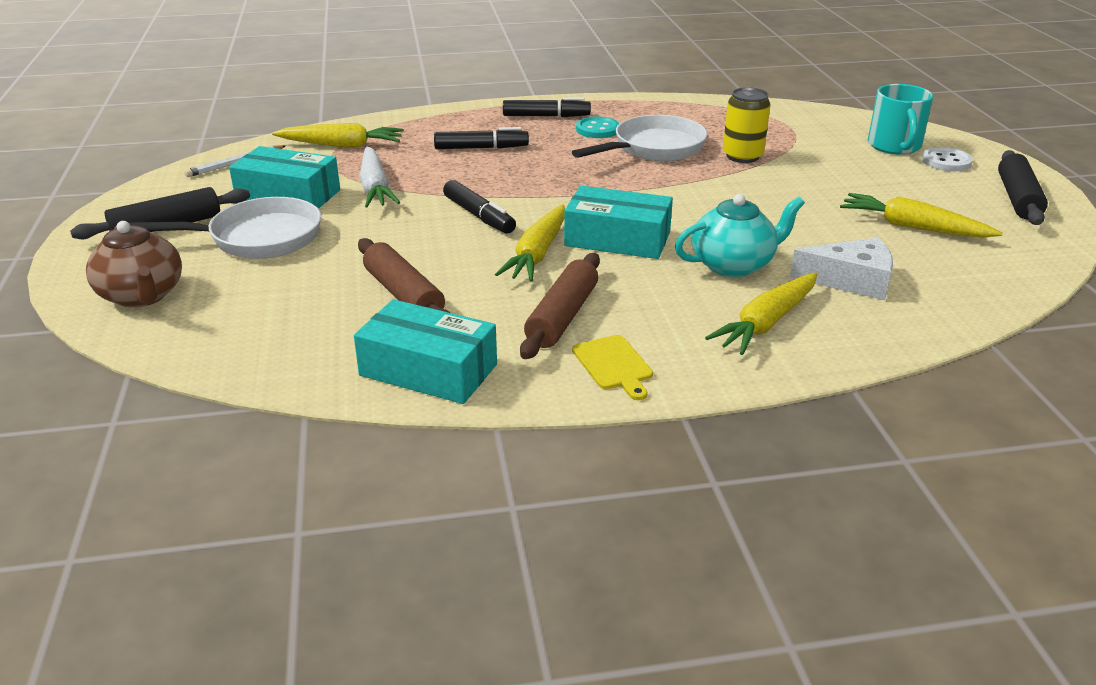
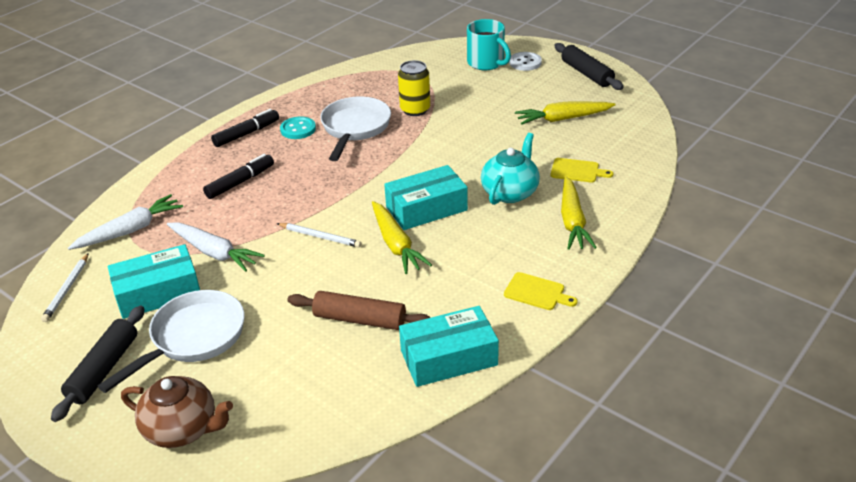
camera: 40 degrees left, 5 degrees up
(341, 145) = (130, 230): yellow carrot -> white carrot
(479, 216) = (320, 237): black marker -> white pencil
(562, 317) = (470, 279): brown rolling pin -> none
(851, 281) = (577, 171): white cheese -> yellow cutting board

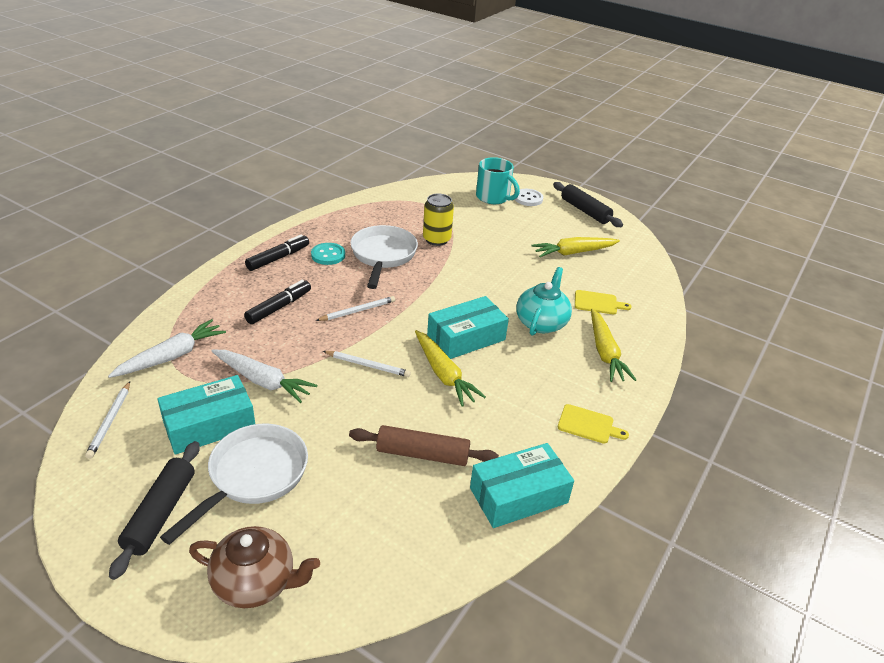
camera: 10 degrees left, 0 degrees up
(319, 184) = (357, 311): none -> white pencil

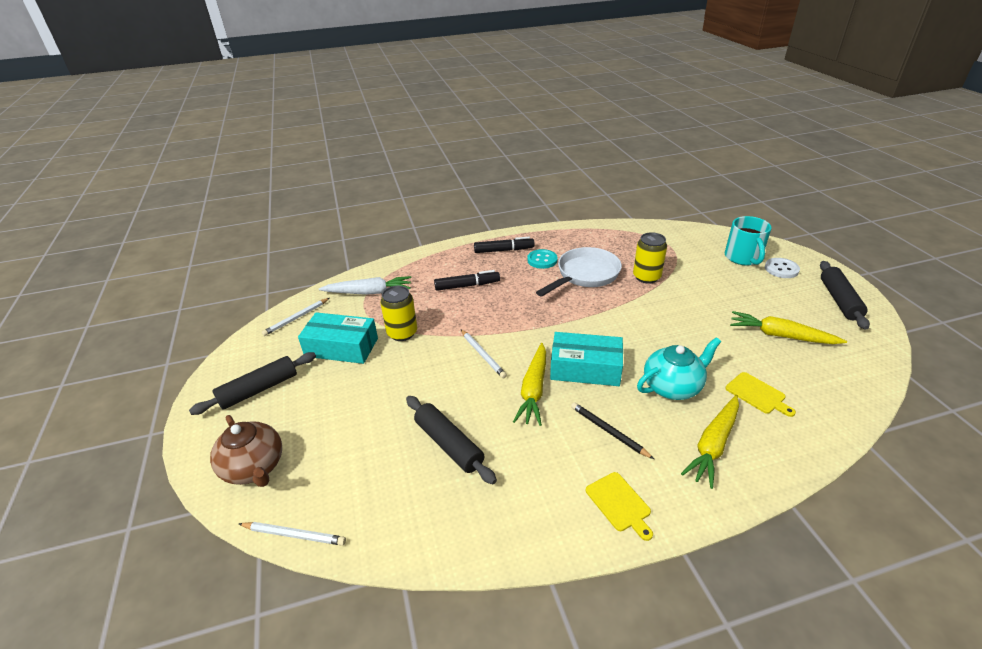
camera: 45 degrees right, 0 degrees up
(253, 476) = (328, 395): white pan -> none
(262, 381) = (402, 333): white carrot -> yellow can
(357, 311) = (519, 310): white pencil -> white pencil (294, 535)
(422, 454) = (449, 444): brown rolling pin -> black rolling pin
(518, 495) = (486, 525): turquoise box -> none
(532, 378) = (609, 431): none -> black pencil

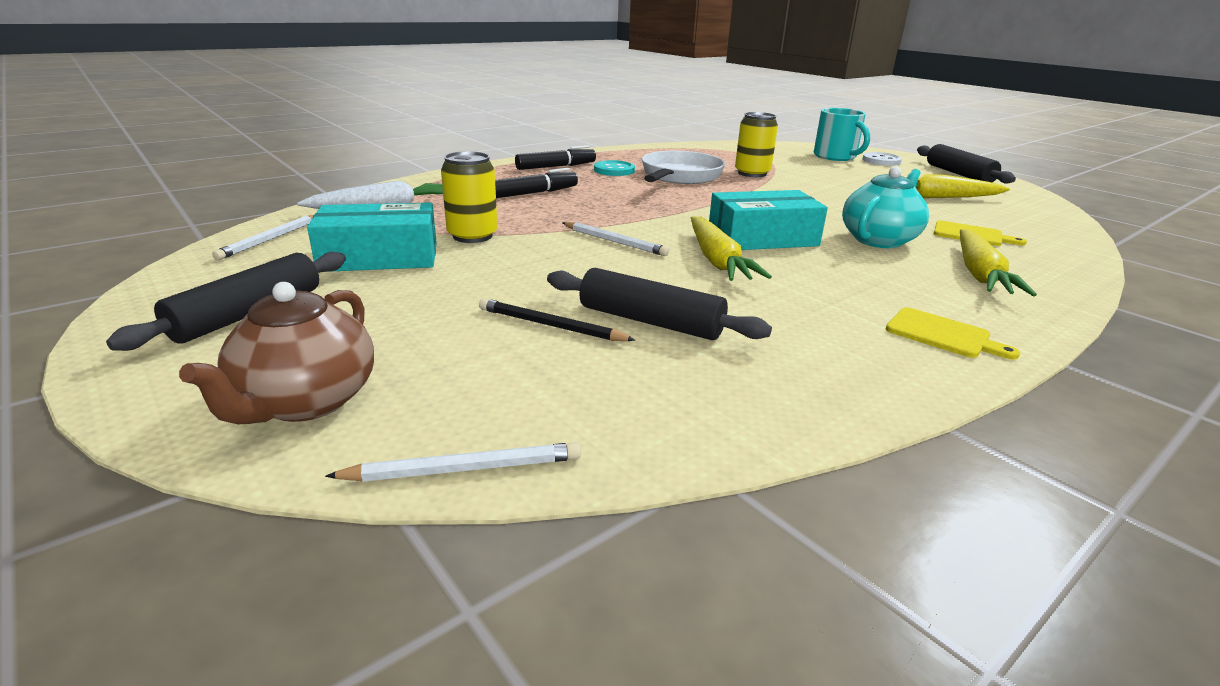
camera: 25 degrees left, 10 degrees down
(254, 467) = (306, 402): brown teapot -> brown teapot turned 75 degrees clockwise
(609, 431) = (852, 280): black pencil -> black pencil (551, 325)

